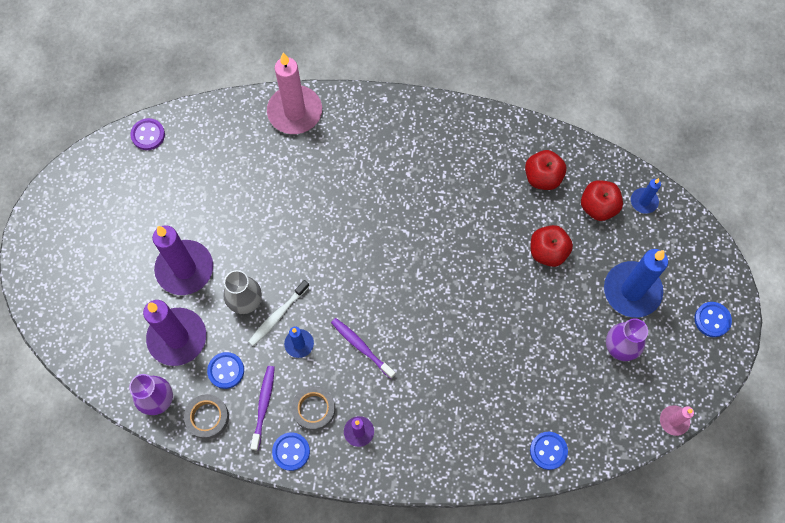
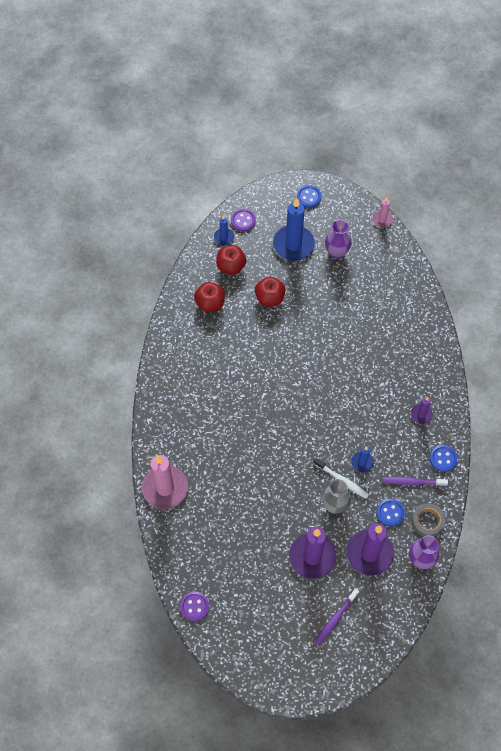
camera: 95 degrees left, 5 degrees down
(314, 409) = (410, 446): grey tape -> none
(361, 347) = (358, 418): purple toothbrush -> purple toothbrush (335, 619)
(548, 451) = (414, 293): blue button -> none
(671, 228) = (243, 220): none -> purple button

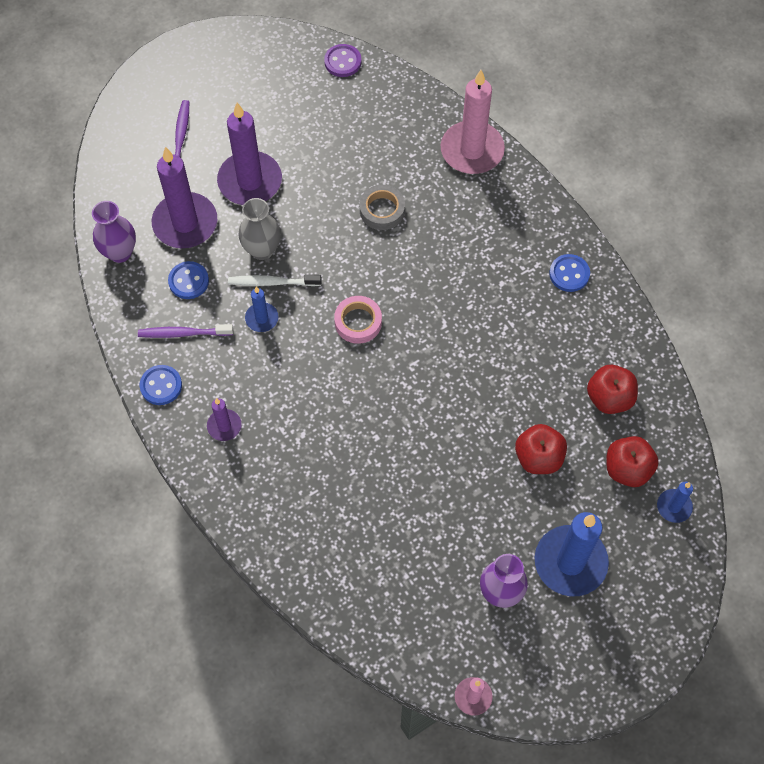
camera: 145 degrees right, 0 degrees up
(243, 220) = (670, 552): purple button -> none
(309, 197) = (610, 660): blue button -> blue button (569, 274)
(310, 425) = (358, 322): none -> pink tape
(412, 482) = (183, 333): purple toothbrush -> purple toothbrush turned 150 degrees counterclockwise
(428, 521) = (136, 299): grey tape -> grey tape (382, 210)

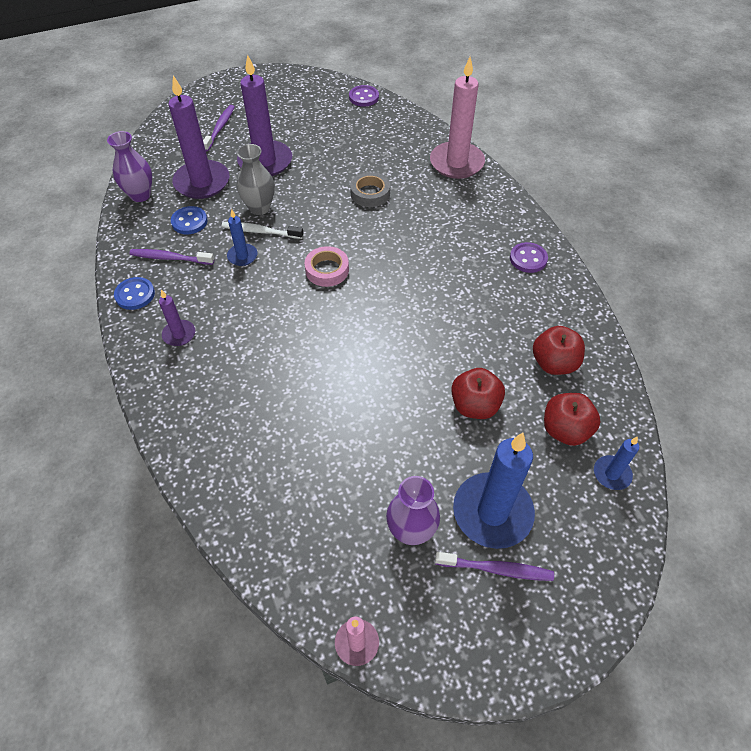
camera: 10 degrees right, 10 degrees down
(569, 274) = (528, 259): blue button -> purple button
(581, 613) = (496, 569): none -> purple toothbrush

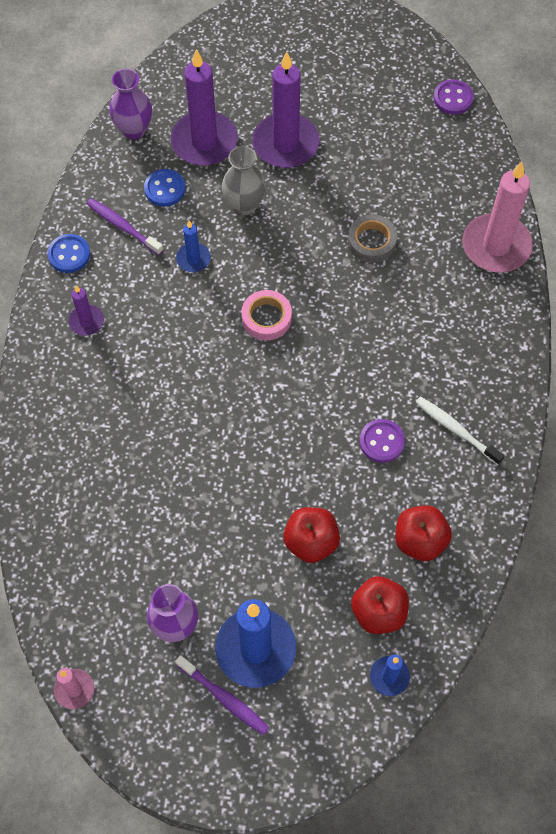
camera: 30 degrees right, 10 degrees up
(220, 128) = (264, 72): purple toothbrush -> none
(260, 231) = (228, 236): white toothbrush -> white toothbrush (456, 430)
(528, 259) = (484, 410): purple button -> purple button (381, 442)

